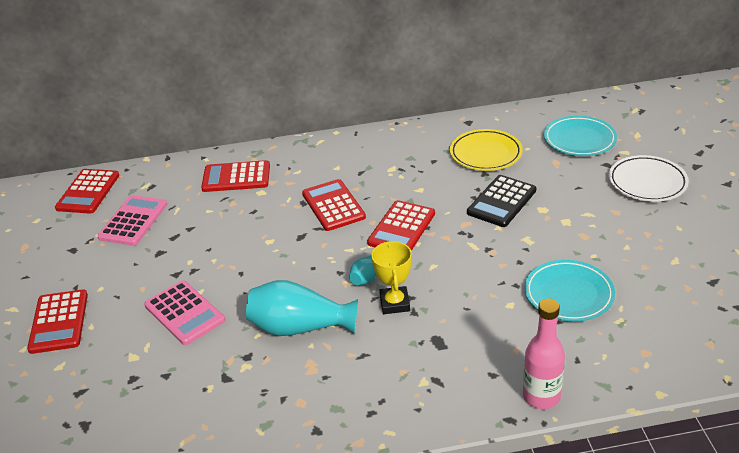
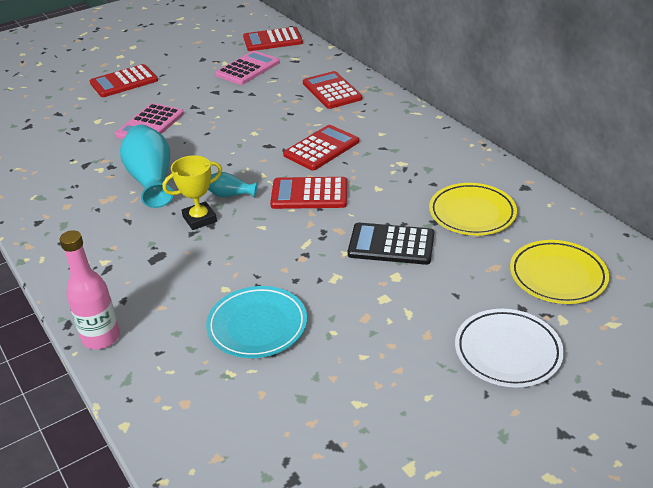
camera: 65 degrees right, 0 degrees up
(133, 221) = (247, 69): pink calculator -> pink calculator turned 45 degrees counterclockwise
(579, 140) = (557, 276): turquoise plate -> yellow plate

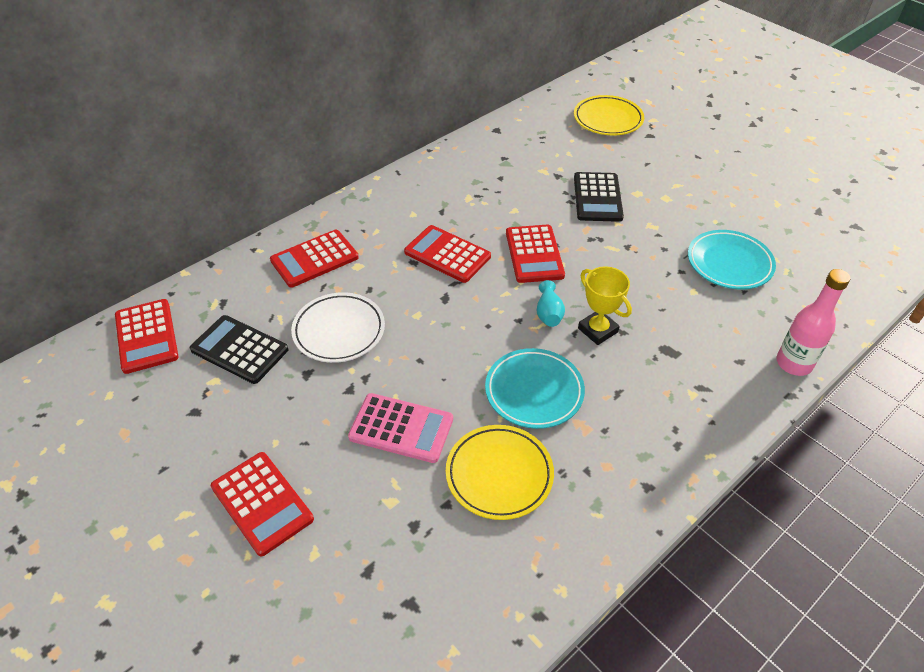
camera: 100 degrees left, 10 degrees up
(151, 180) = (534, 391): turquoise vase -> turquoise plate
(247, 69) = (239, 350): pink calculator -> black calculator
(472, 213) = (541, 156): yellow plate -> yellow plate (499, 474)
(507, 352) = (695, 142): white plate -> white plate (339, 331)

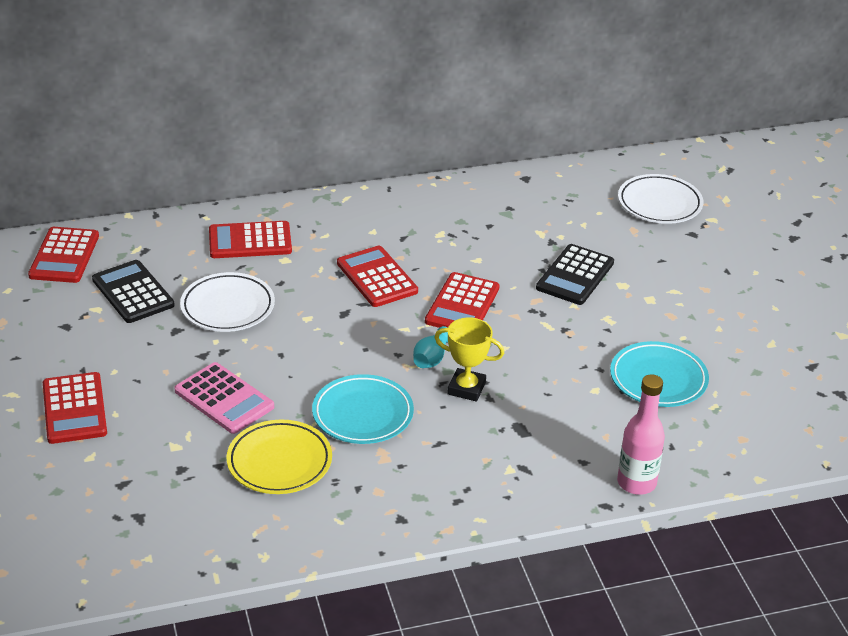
camera: 25 degrees right, 10 degrees down
(597, 330) = (466, 388): yellow trophy -> yellow trophy turned 60 degrees counterclockwise
(608, 119) = (659, 204): yellow plate -> white plate

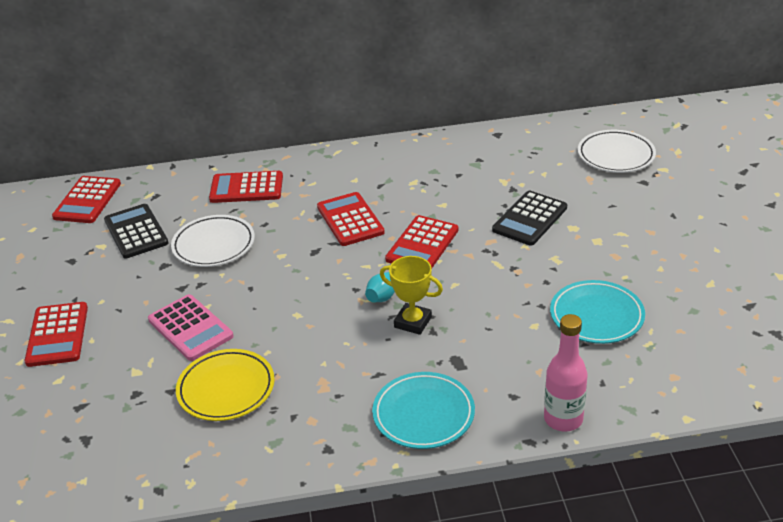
camera: 10 degrees right, 0 degrees up
(362, 414) = (312, 345): turquoise plate -> turquoise plate (423, 414)

